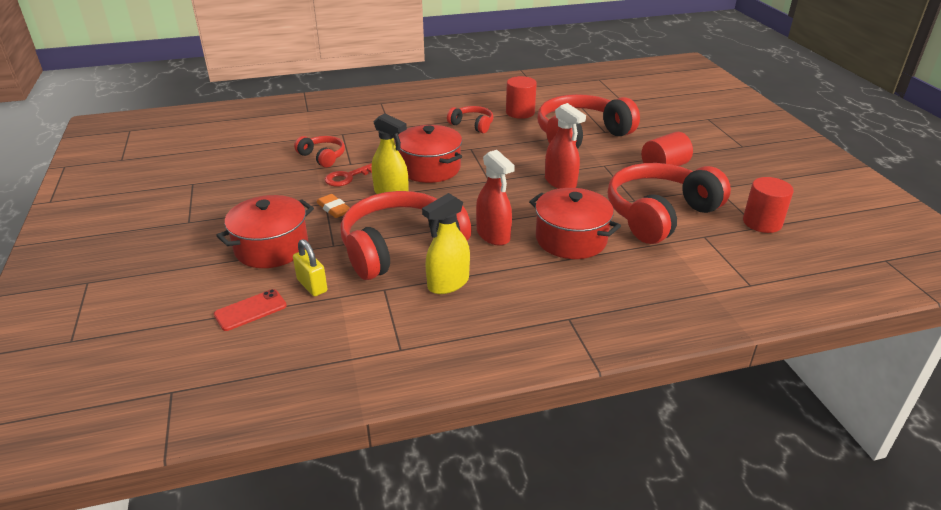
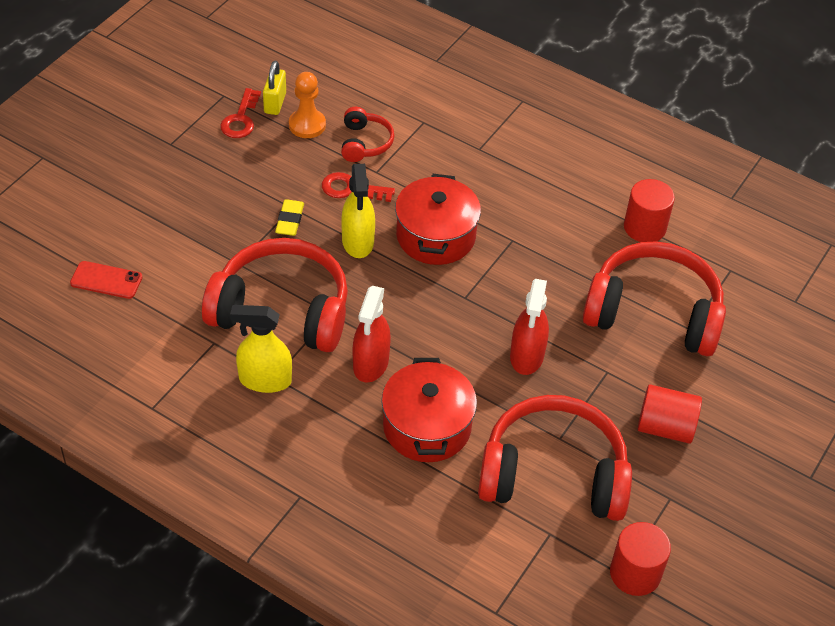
camera: 45 degrees right, 15 degrees up
(223, 187) = (241, 119): none -> red key
(271, 248) = (192, 226): red pot -> none
(273, 168) = (307, 125): none -> orange pawn
(312, 285) = (171, 293): yellow padlock -> yellow padlock (275, 103)
(334, 209) = (289, 220): orange eraser -> yellow eraser
(472, 125) = (565, 207): red headphones -> none

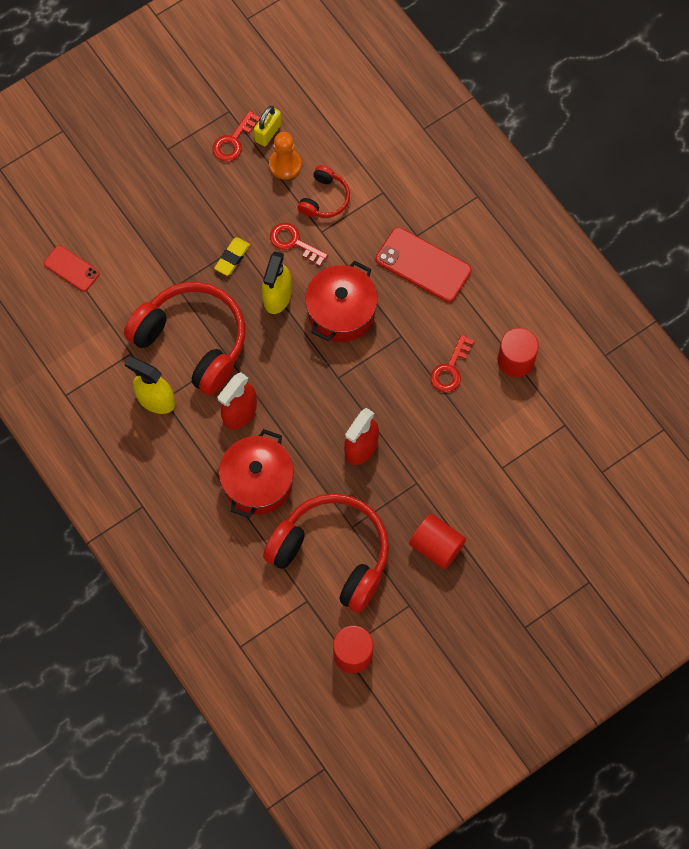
camera: 25 degrees right, 20 degrees up
(500, 172) = (423, 265): none -> red phone
(581, 254) = (450, 369): none -> red key
(653, 313) = (480, 443): red headphones -> none

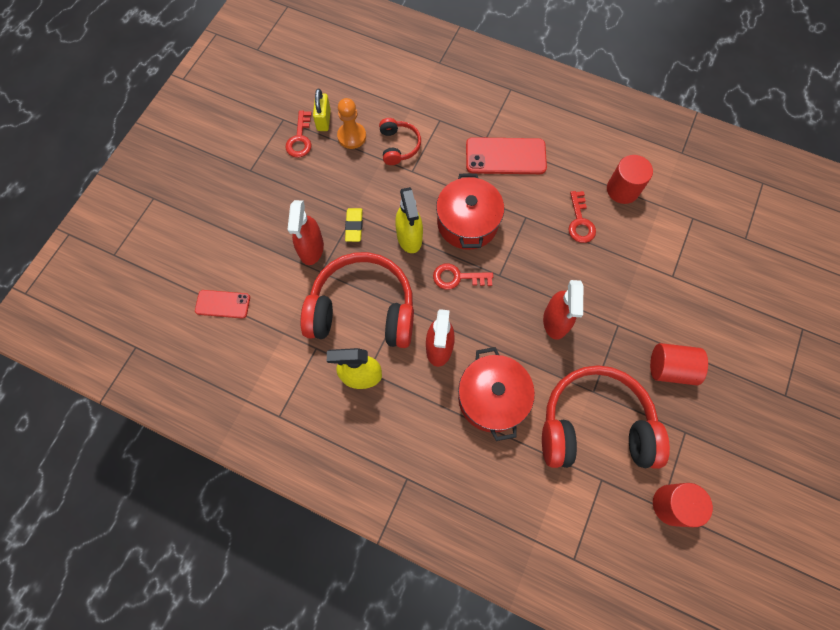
camera: 30 degrees left, 0 degrees up
(180, 258) = (311, 248): none -> red spray bottle
(294, 242) = (396, 190): red key -> red key (457, 277)

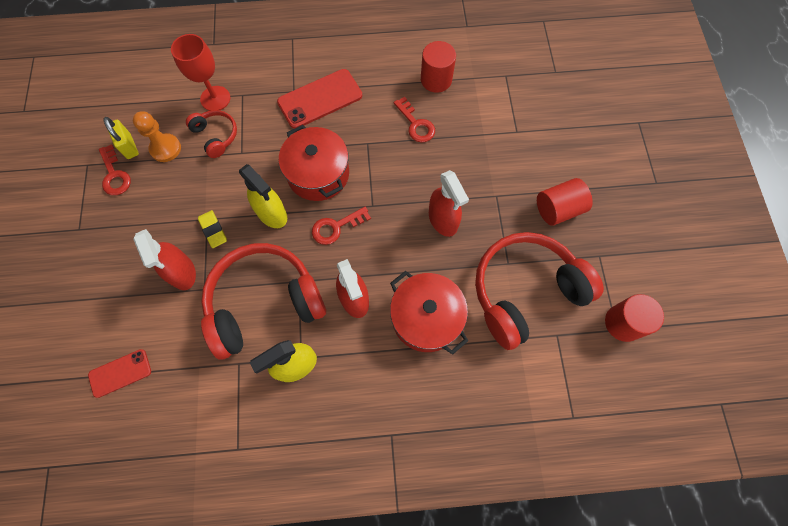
camera: 30 degrees left, 0 degrees up
(415, 112) = (215, 98): none -> red goblet

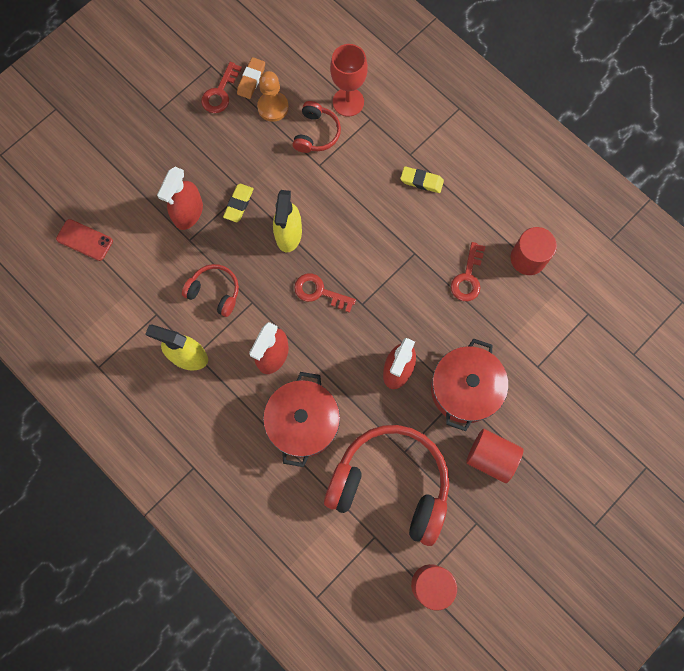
camera: 50 degrees right, 5 degrees up
(129, 146) = (251, 80): yellow padlock -> orange eraser
(264, 303) = (215, 292): red headphones -> red headphones, size x0.48
(318, 174) = (352, 239): red pot -> red pot (464, 389)
(320, 99) = (421, 181): red phone -> yellow eraser

